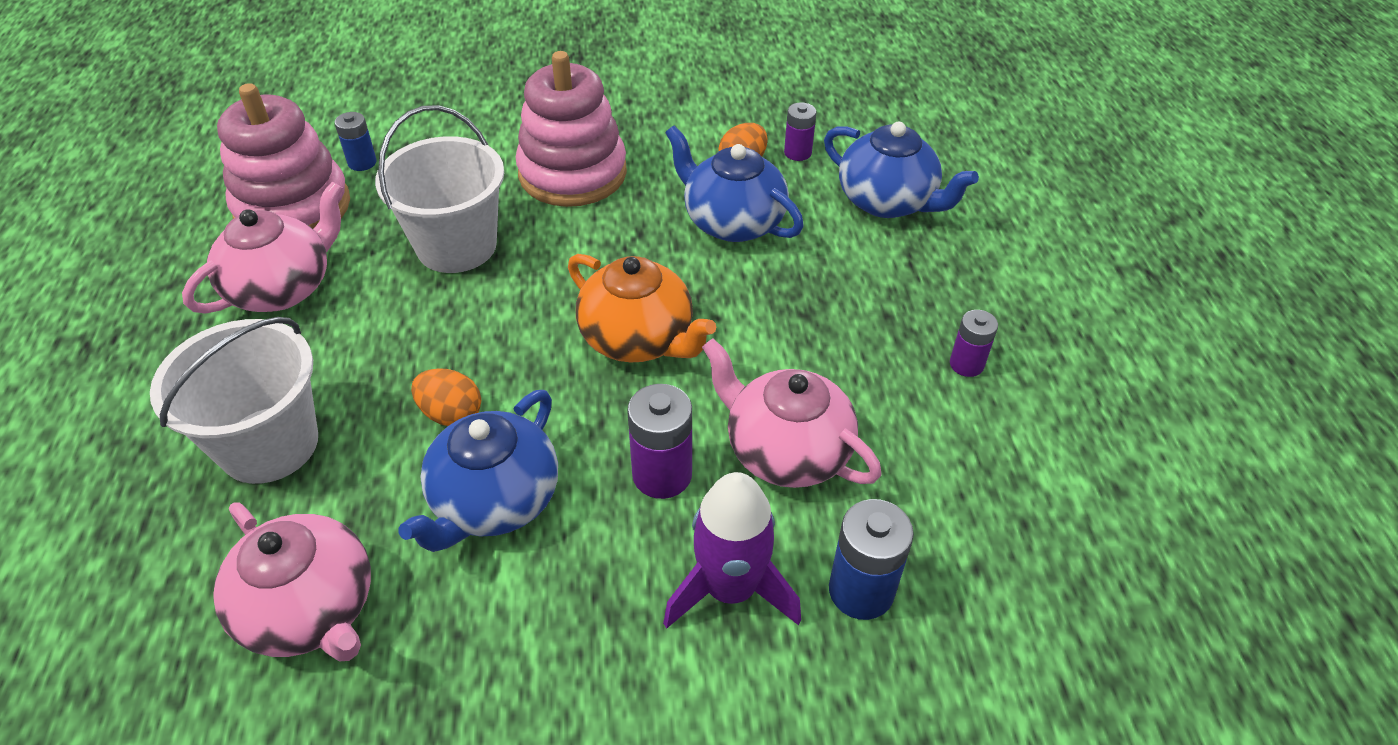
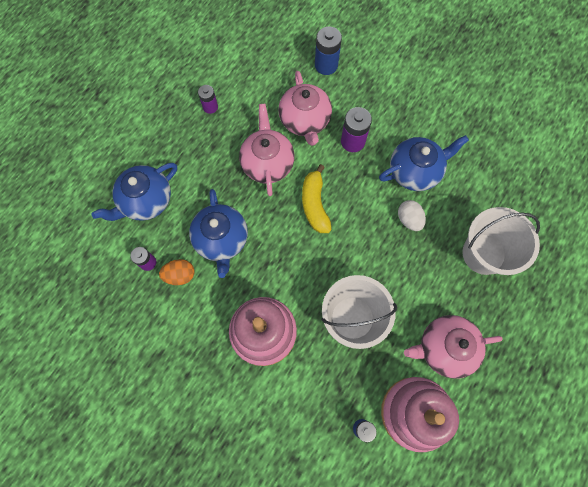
camera: 140 degrees left, 25 degrees up
(310, 610) = (494, 172): pink teapot -> pink teapot (267, 163)
(451, 414) = (409, 219): orange egg -> white egg
(638, 339) = (315, 204): orange teapot -> yellow banana
(730, 589) = (363, 91): purple rocket -> none
(887, 202) = (145, 200): blue teapot -> blue teapot turned 120 degrees counterclockwise

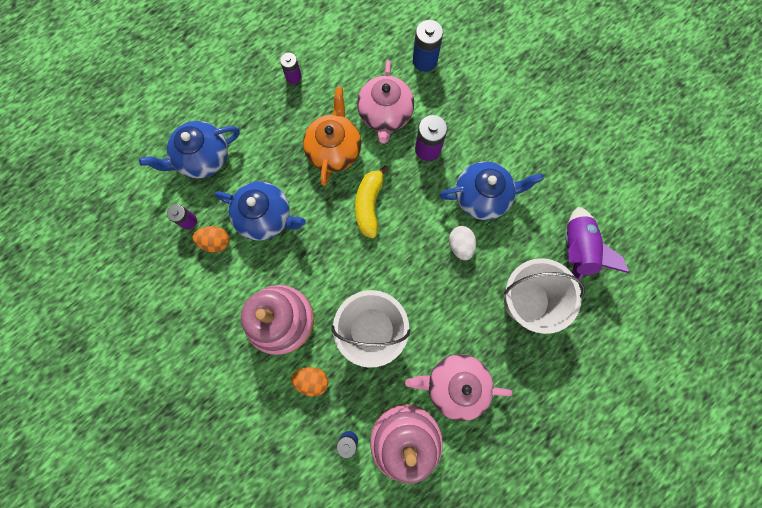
camera: 15 degrees right, 5 degrees up
(221, 240) = (266, 217): blue teapot -> blue teapot turned 75 degrees counterclockwise
(267, 163) = (334, 150): pink teapot -> orange teapot
(310, 381) = (312, 380): none -> orange egg
(513, 197) = (576, 250): none -> purple rocket

